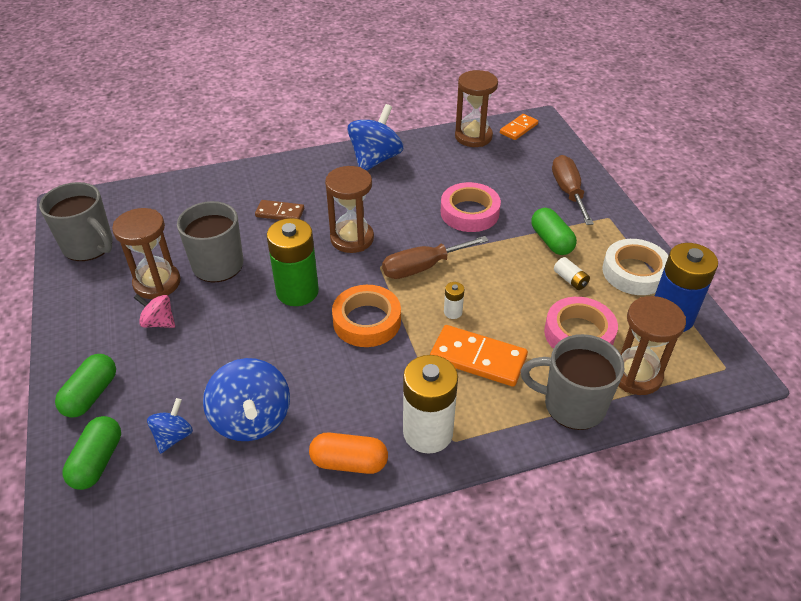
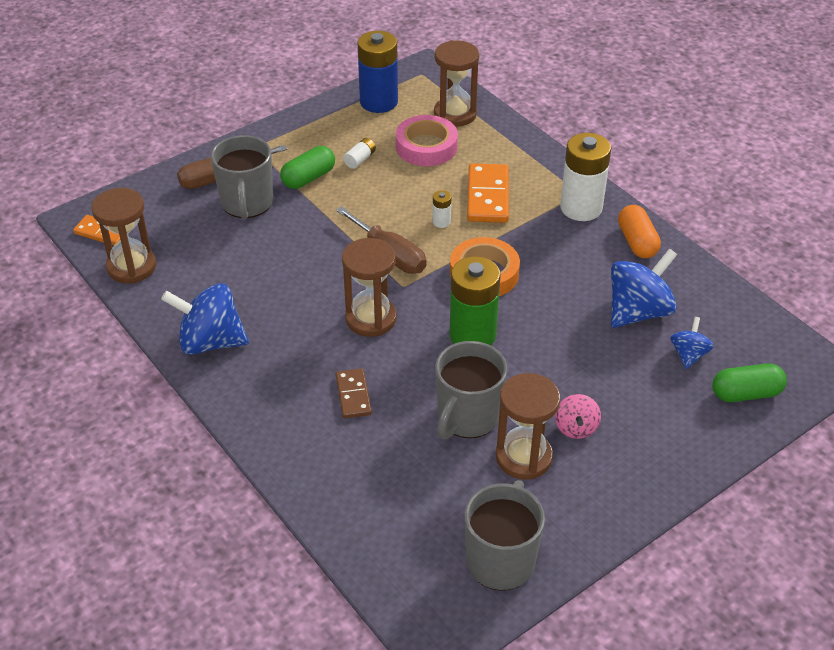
camera: 110 degrees left, 0 degrees up
(91, 395) = (690, 436): green capsule -> none
(173, 436) = (688, 355): blue spinning top -> blue spinning top turned 105 degrees clockwise
(469, 212) = (286, 240): pink tape -> none
(572, 405) = (506, 141): grey mug -> grey mug (247, 203)
(634, 272) = (330, 125): white tape -> none

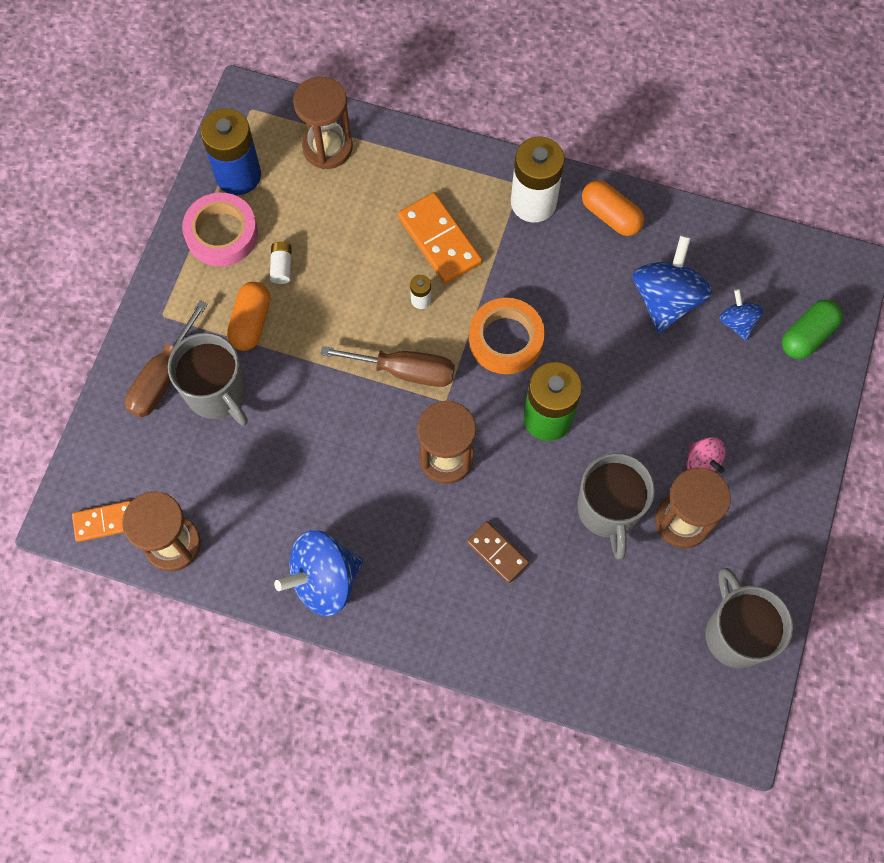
camera: 35 degrees left, 25 degrees up
(308, 178) = (251, 322): green capsule -> orange capsule
(426, 146) = (333, 209): pink tape -> pink tape (222, 234)

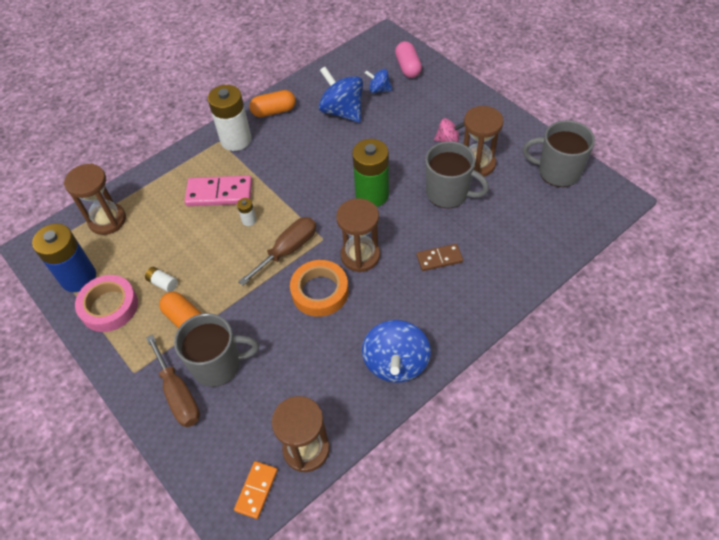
camera: 55 degrees left, 15 degrees down
(439, 240) = (219, 193): orange domino -> pink domino
(506, 339) = (308, 191): orange tape -> orange tape (320, 291)
(807, 336) = (408, 67): green capsule -> pink capsule

